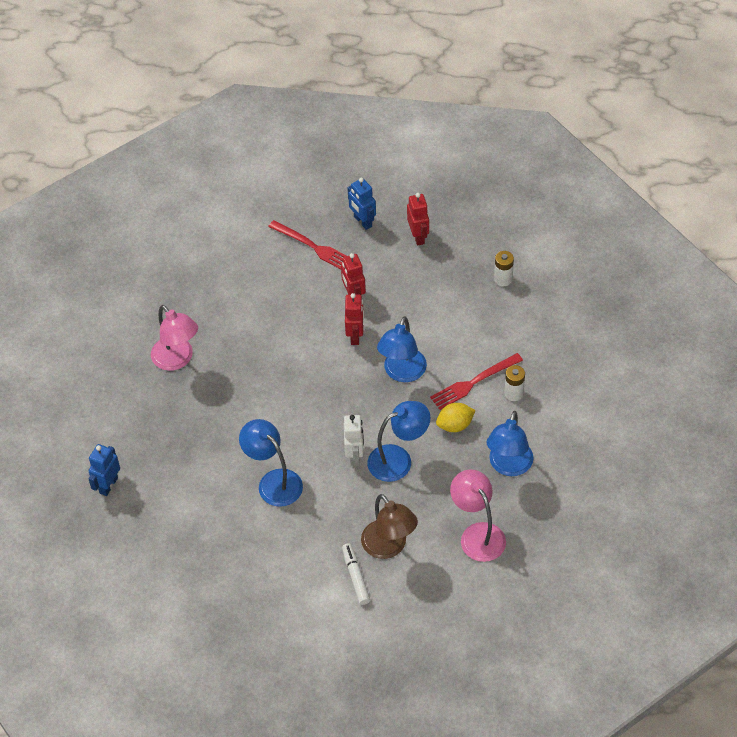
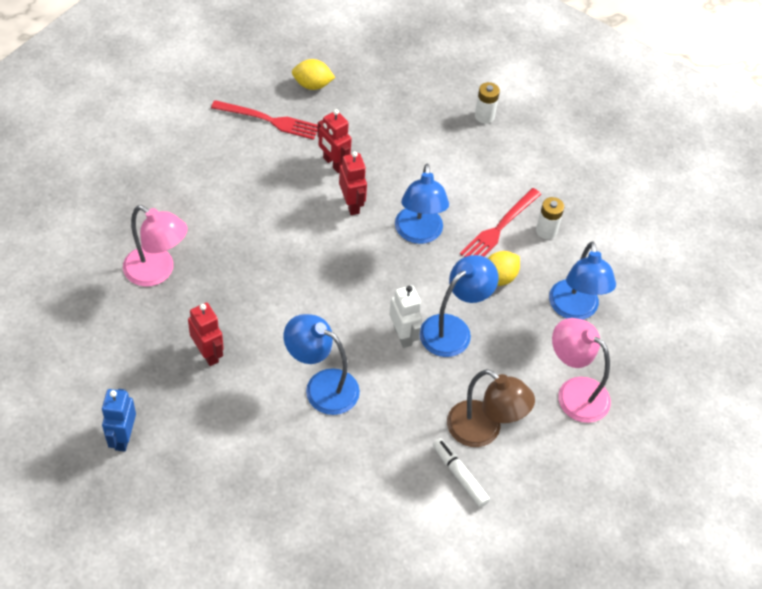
camera: 25 degrees left, 0 degrees up
(362, 221) = (312, 85): blue robot -> yellow lemon
(418, 236) = (378, 89): red robot -> red robot (208, 353)

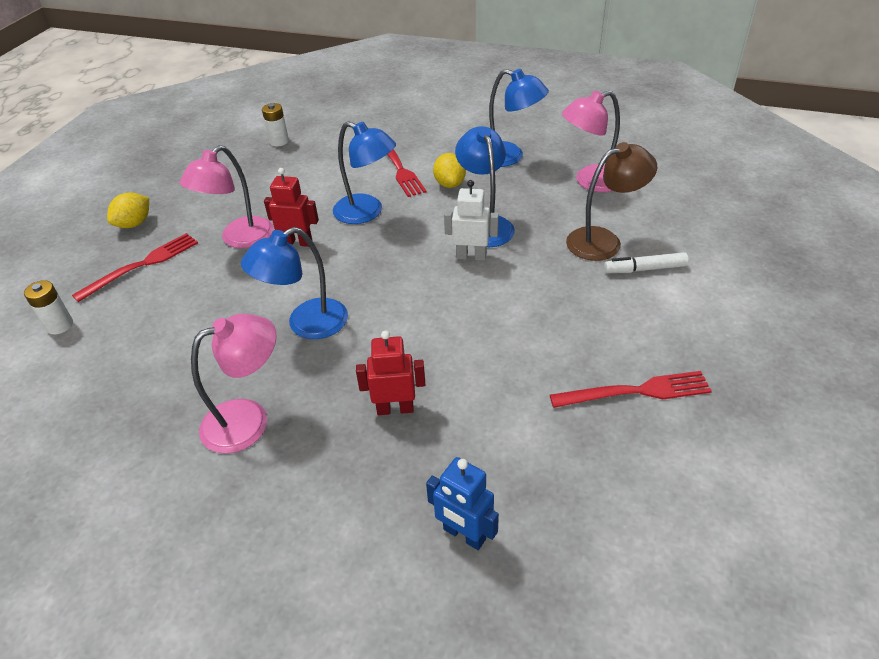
camera: 55 degrees left, 10 degrees down
(302, 507) = (636, 391): none -> red fork
(322, 386) = (495, 329): blue lamp -> blue lamp (306, 324)
(333, 163) = (239, 239): red robot -> pink lamp
(546, 231) = (422, 147): white battery -> white battery (60, 325)

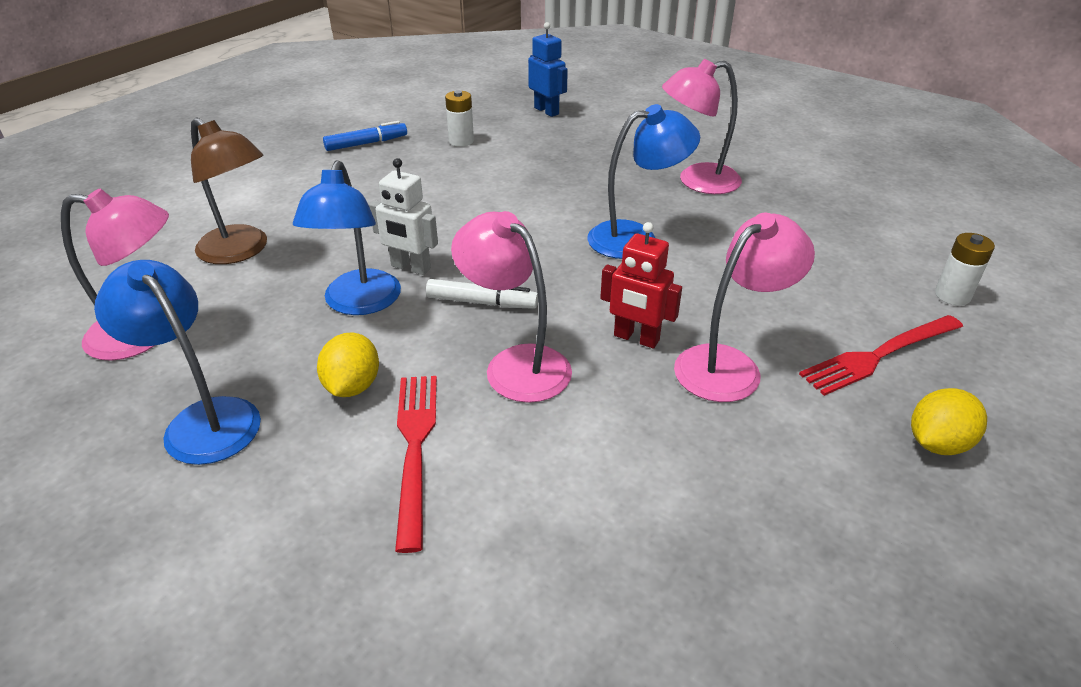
camera: 165 degrees left, 5 degrees down
(279, 141) = (657, 634): white battery -> white battery (461, 141)
(367, 212) = (516, 364): blue lamp -> pink lamp
(395, 408) = (566, 166): red robot -> none
(603, 240) = (241, 251): brown lamp -> brown lamp turned 135 degrees counterclockwise
(636, 391) = (366, 143): red fork -> blue marker
(645, 269) = (240, 215): white marker -> white marker (482, 302)

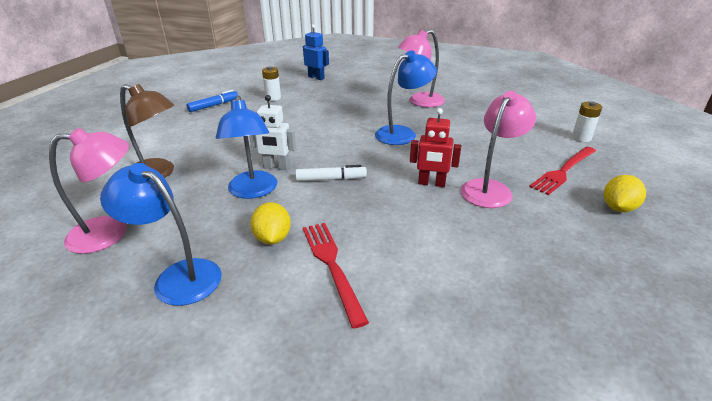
camera: 15 degrees left, 5 degrees down
(516, 364) = (369, 208): pink lamp -> none

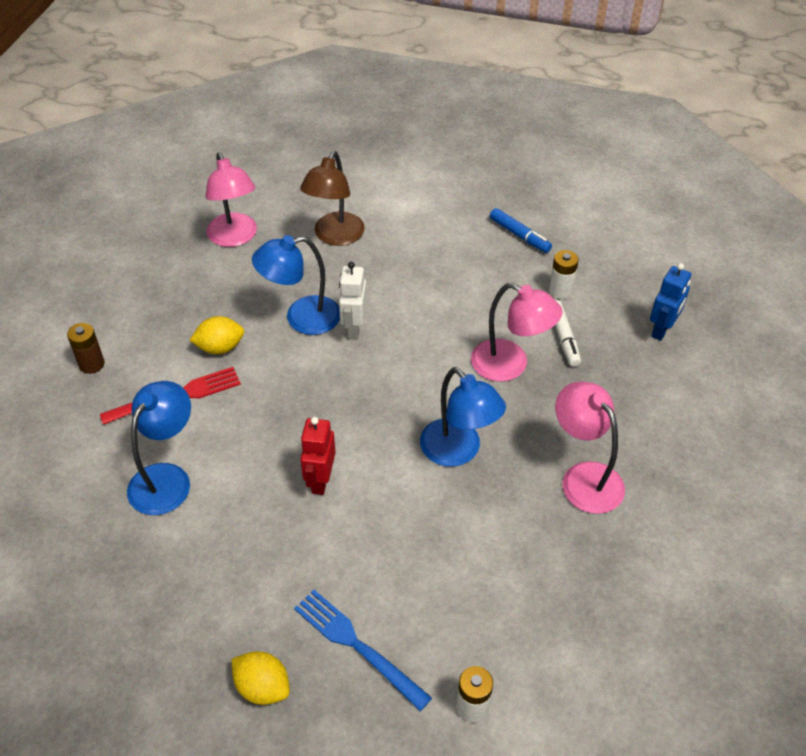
camera: 85 degrees right, 15 degrees up
(178, 276) = (173, 297): blue lamp -> blue lamp (166, 478)
(263, 347) = (91, 364): none -> brown battery
(331, 179) = (328, 381): white marker -> white marker (563, 337)
(490, 188) = (309, 544): pink lamp -> pink lamp (510, 366)
(563, 171) = (357, 645): red fork -> blue fork

